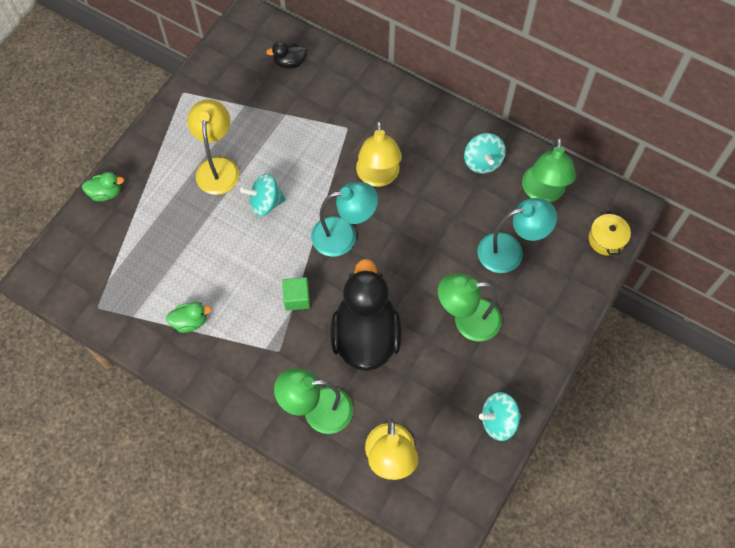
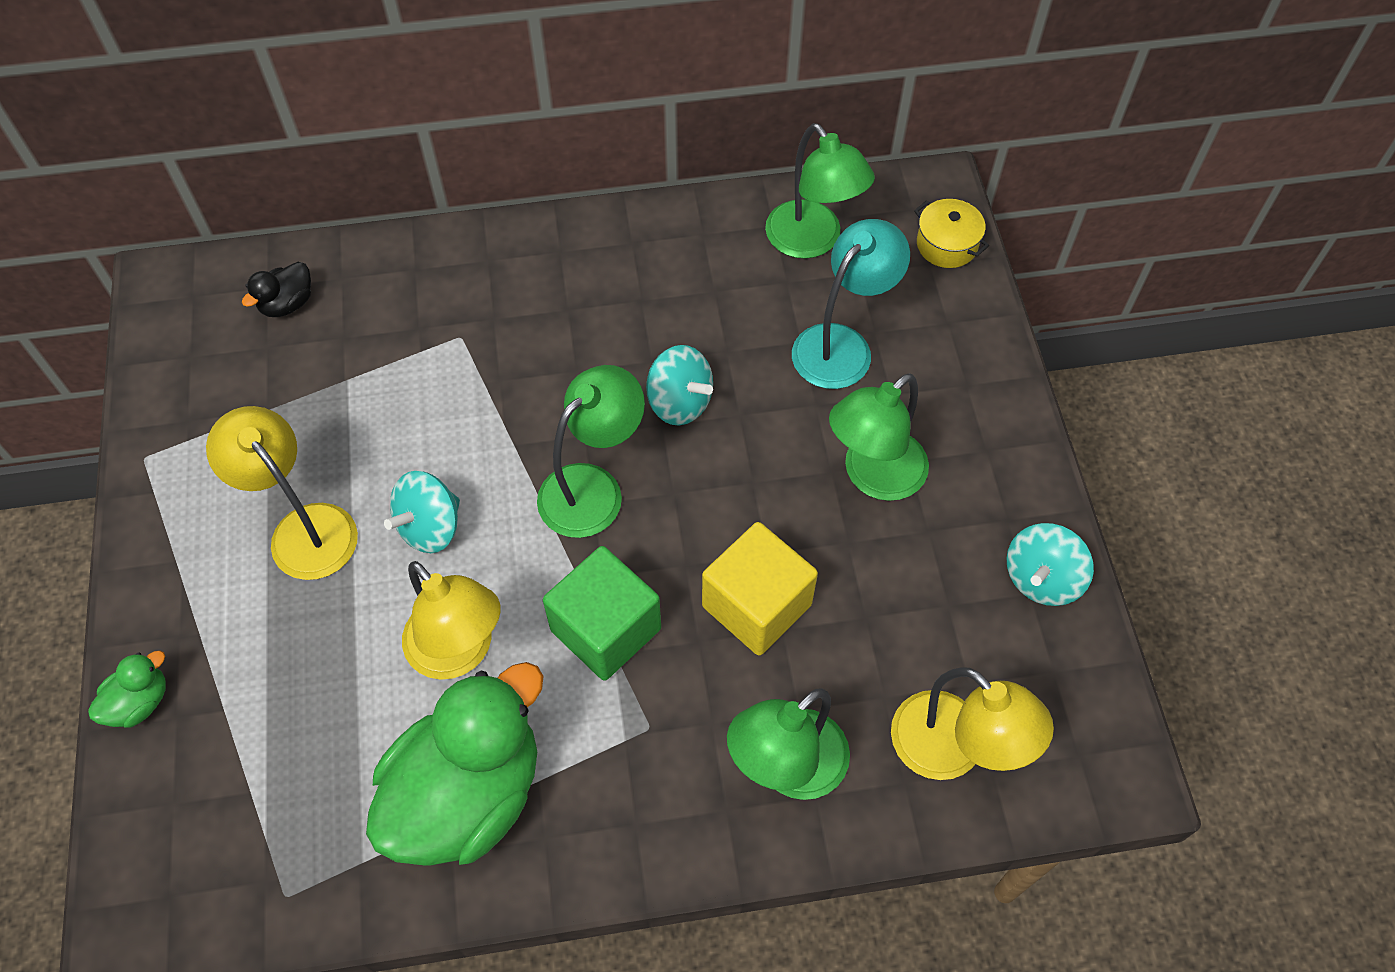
camera: 40 degrees left, 5 degrees down
(190, 321) = (467, 794): green duck -> green duck, size x2.37
(297, 298) = (606, 629): green cube -> green cube, size x1.72
(344, 235) = (593, 488): turquoise lamp -> green lamp
(365, 336) = (756, 605): black duck -> yellow cube
(378, 177) = (569, 373): yellow lamp -> yellow lamp (460, 652)
(482, 162) = (696, 255): turquoise spinning top -> turquoise spinning top (679, 402)

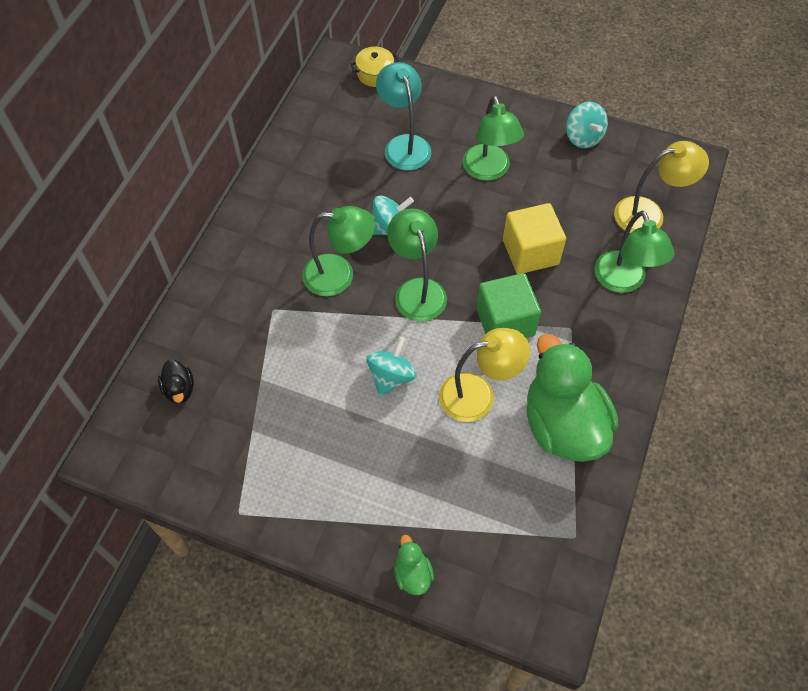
camera: 60 degrees left, 0 degrees up
(304, 528) = (350, 442): yellow lamp -> none
(430, 527) = (391, 377): turquoise spinning top -> turquoise spinning top turned 135 degrees counterclockwise
(812, 241) = (331, 125): green lamp -> green lamp (339, 275)

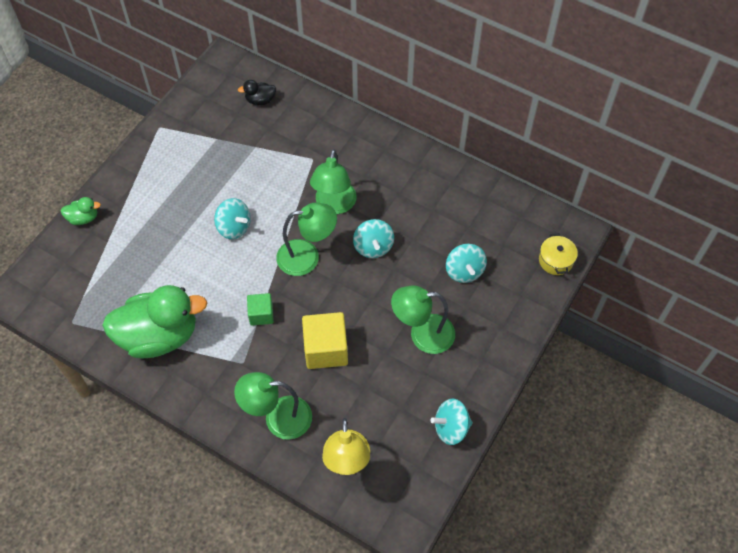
camera: 100 degrees right, 0 degrees up
(404, 145) = (464, 271): turquoise lamp -> turquoise spinning top
(478, 395) = (202, 282): yellow lamp -> none
(505, 322) = (261, 314): green cube -> green cube, size x0.58

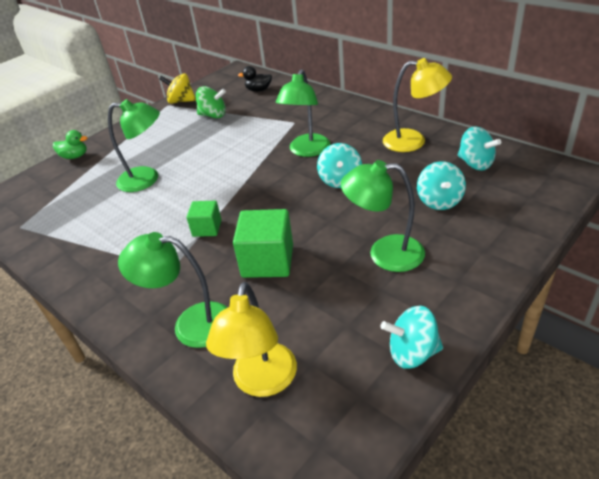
camera: 15 degrees right, 20 degrees down
(159, 336) = (96, 241): green duck -> none
(173, 120) = (181, 101): none -> yellow spinning top
(219, 147) = (213, 115): none -> green spinning top
(234, 227) = (205, 164): turquoise spinning top -> turquoise spinning top (475, 163)
(307, 256) = (269, 186): green lamp -> green lamp (147, 179)
(326, 349) = (267, 261): yellow cube -> green cube
(437, 189) = (413, 141): none -> yellow lamp
(555, 260) = (550, 195): yellow pot -> none

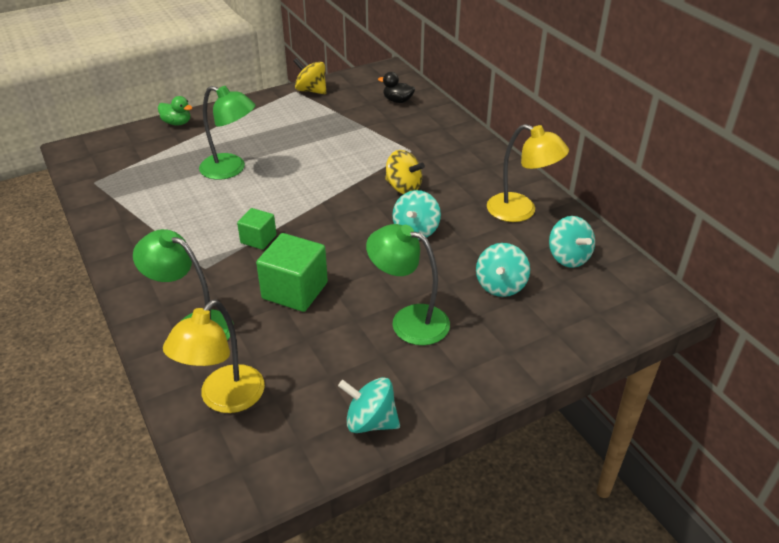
camera: 15 degrees right, 0 degrees up
(213, 115) = (334, 117): green spinning top -> none
(307, 151) = (403, 187): green lamp -> yellow spinning top

